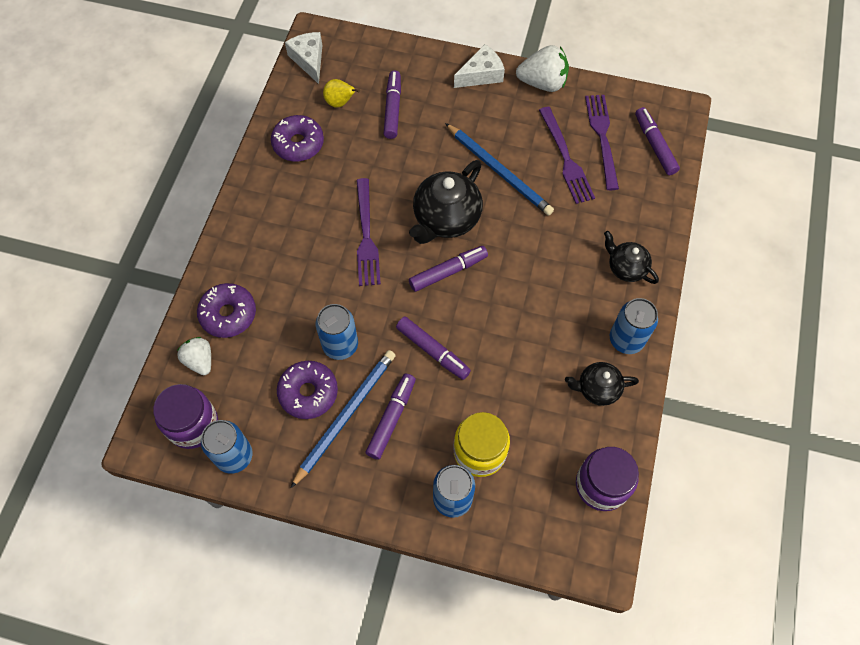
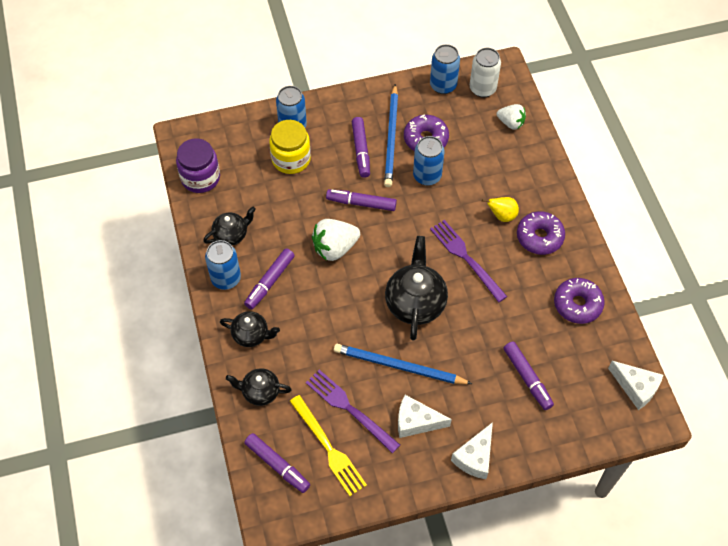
camera: 150 degrees right, 5 degrees down
(193, 424) = (482, 89): purple jar -> white can
(228, 314) = (518, 158): purple donut -> purple donut (539, 237)
(340, 103) = (575, 360): yellow pear -> yellow pear (502, 216)
(448, 271) = (386, 263): purple marker -> purple marker (270, 282)
(513, 122) = (416, 421): none -> white cheese
(542, 83) = (414, 479): white strawberry -> white strawberry (335, 248)
(602, 137) = (328, 448): purple fork -> yellow fork
(642, 211) = (260, 392): none -> black teapot

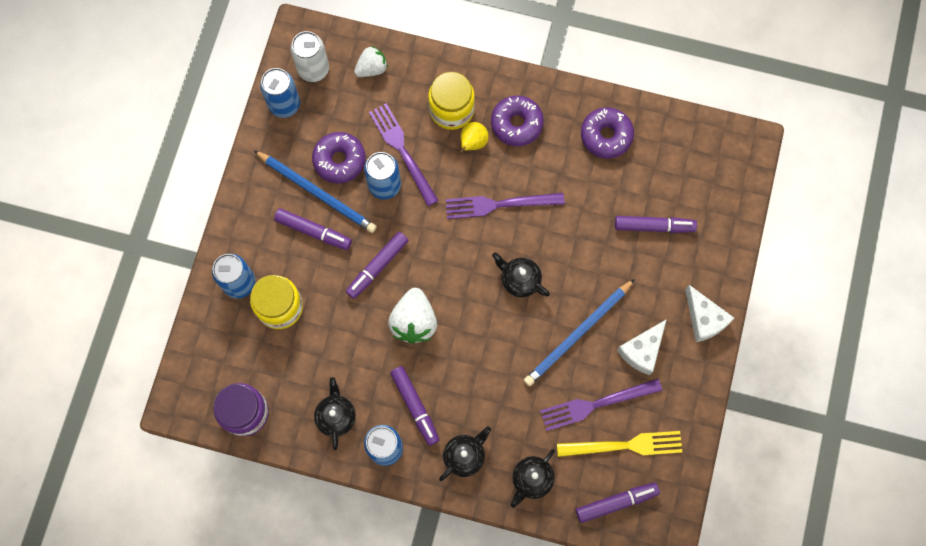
camera: 60 degrees left, 15 degrees up
(415, 302) = (519, 280): black teapot -> black teapot, size x0.59
(462, 174) = (402, 151): none -> purple fork
(518, 189) = (451, 110): none -> yellow jar
(636, 387) = (714, 140): white cheese -> none

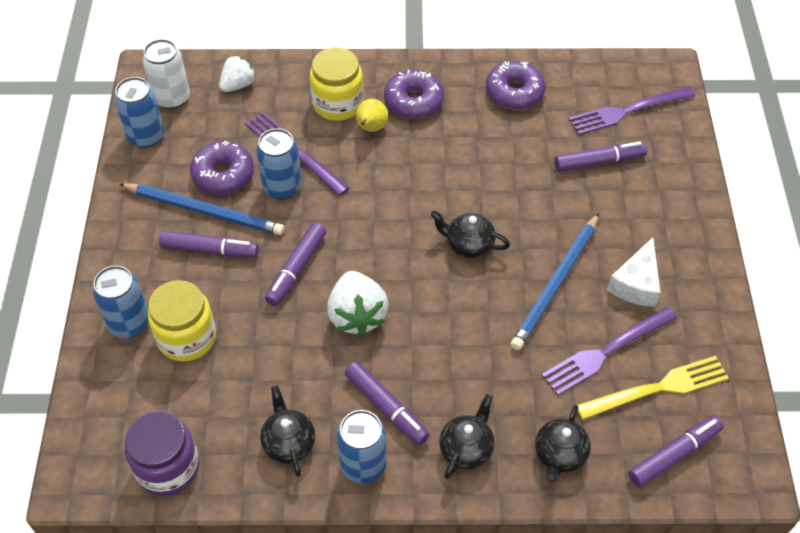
camera: 15 degrees left, 20 degrees down
(499, 204) = (419, 178): purple fork -> purple fork (627, 111)
(704, 319) = (692, 236): white cheese -> none

